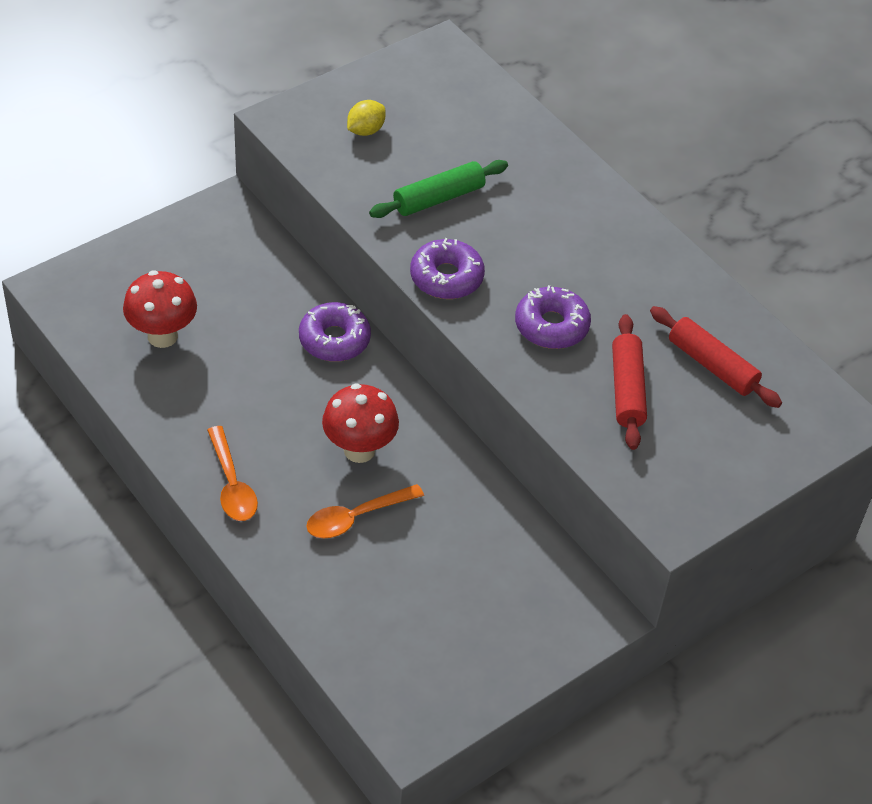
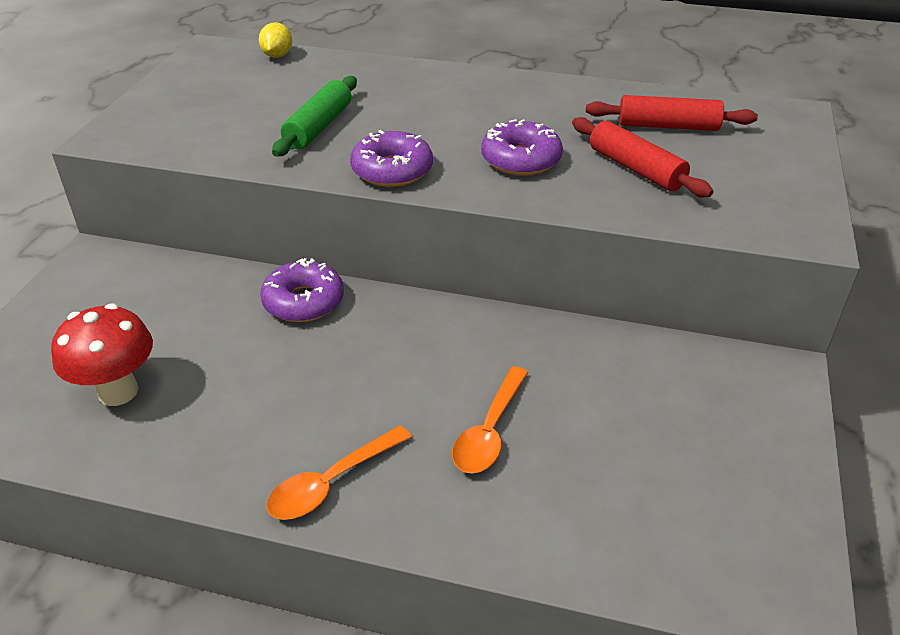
camera: 35 degrees left, 10 degrees down
(232, 484) = (332, 482): orange spoon -> orange spoon turned 105 degrees clockwise
(359, 450) = (425, 373): red mushroom -> none
(365, 130) = (200, 114): yellow lemon -> yellow lemon (277, 56)

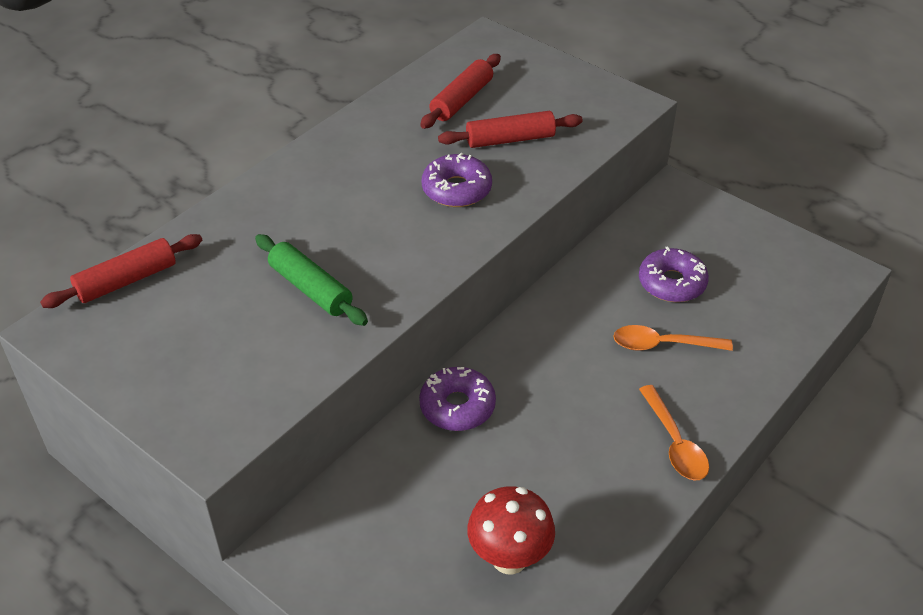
camera: 65 degrees left, 5 degrees up
(277, 56) = (126, 281): yellow lemon -> red rolling pin
(392, 170) = (422, 264): purple donut -> purple donut (672, 283)
(489, 431) = (663, 345): orange spoon -> orange spoon turned 135 degrees clockwise

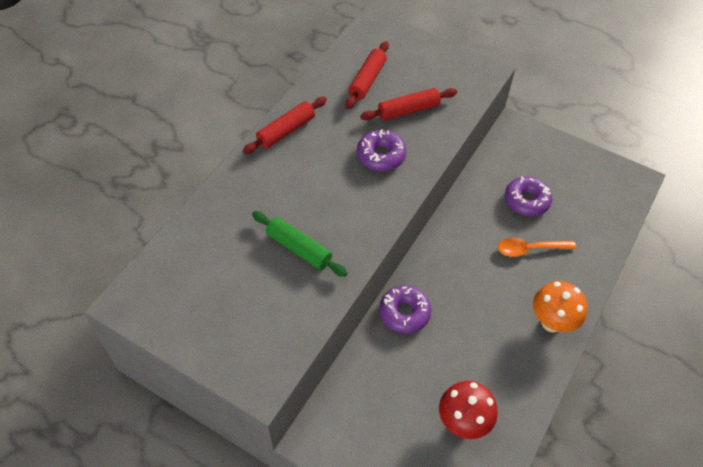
camera: 10 degrees left, 10 degrees up
(126, 281) = (166, 257): red rolling pin -> red rolling pin (286, 131)
(674, 443) = (551, 322): orange spoon -> orange mushroom

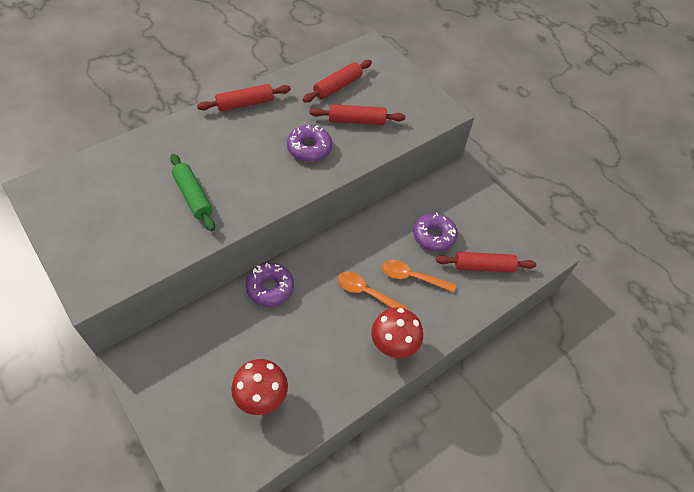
camera: 20 degrees right, 0 degrees up
(498, 281) = (366, 293): none -> orange spoon
(551, 322) = (393, 346): orange mushroom -> red mushroom
(587, 213) = (483, 266): none -> red rolling pin

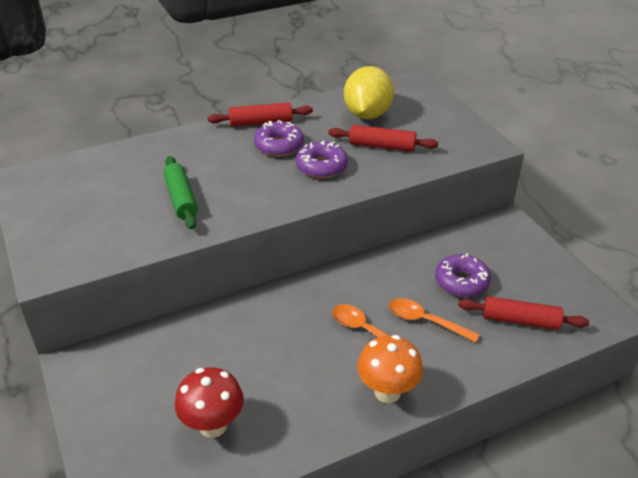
camera: 15 degrees right, 15 degrees down
(270, 288) = (251, 312): purple donut -> purple donut (279, 146)
(337, 86) = (367, 114): red rolling pin -> yellow lemon
(393, 346) = (387, 392): red mushroom -> orange mushroom

